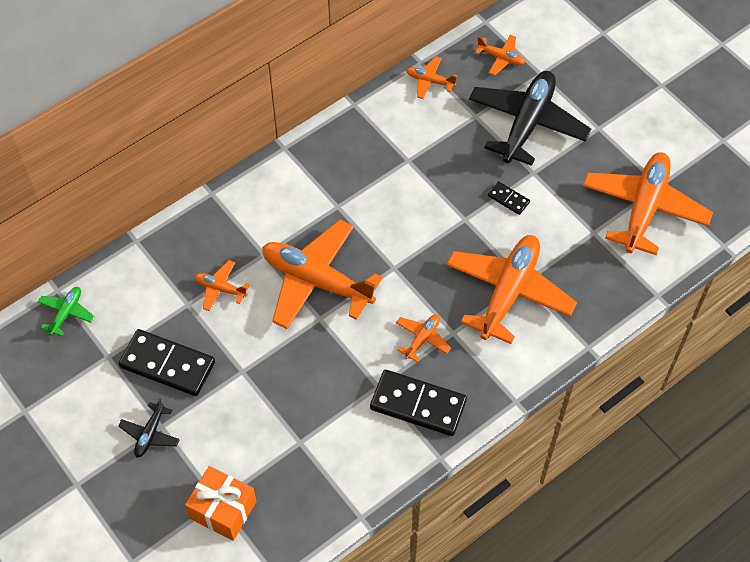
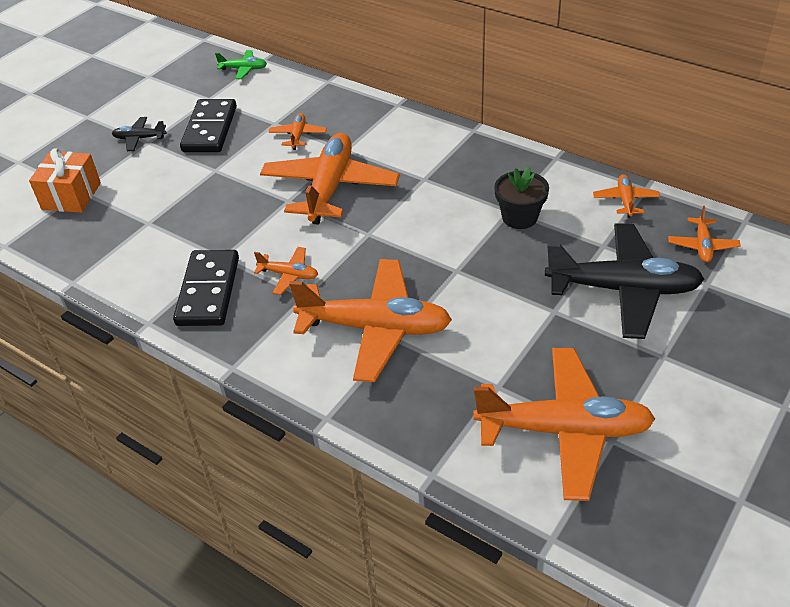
camera: 75 degrees right, 15 degrees down
(419, 156) = (519, 217): none -> black flower pot
(508, 199) = (503, 298): black domino -> none

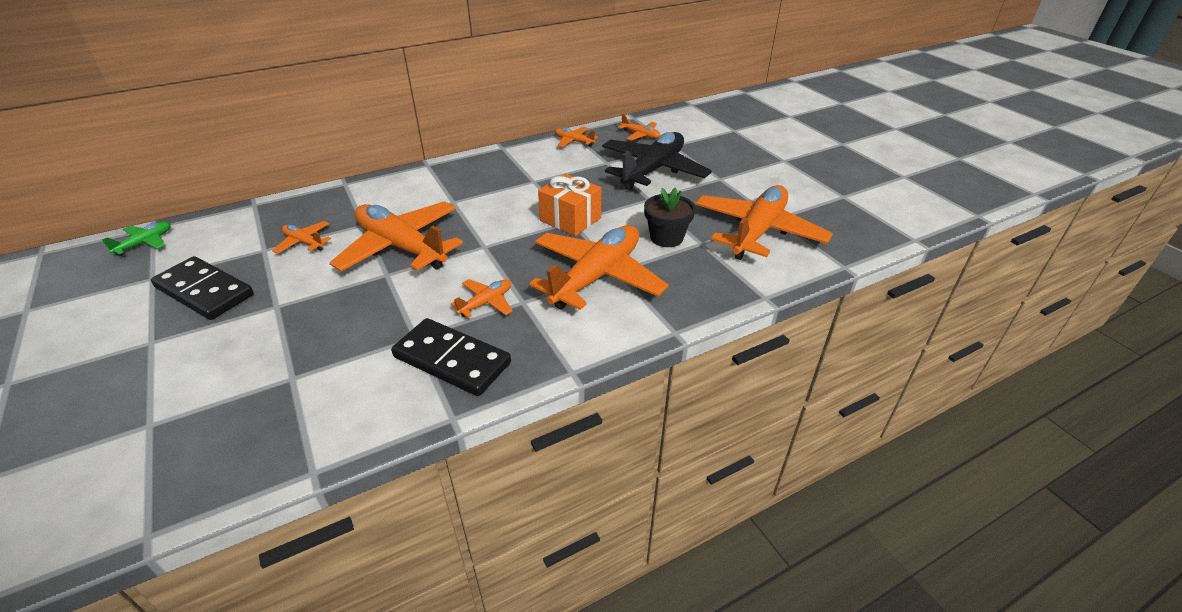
camera: 65 degrees left, 5 degrees down
(71, 196) = (146, 436): orange gift -> orange gift (570, 219)
(139, 138) = (132, 347): black plane -> none
(519, 217) = (545, 180): black flower pot -> black flower pot (666, 237)

